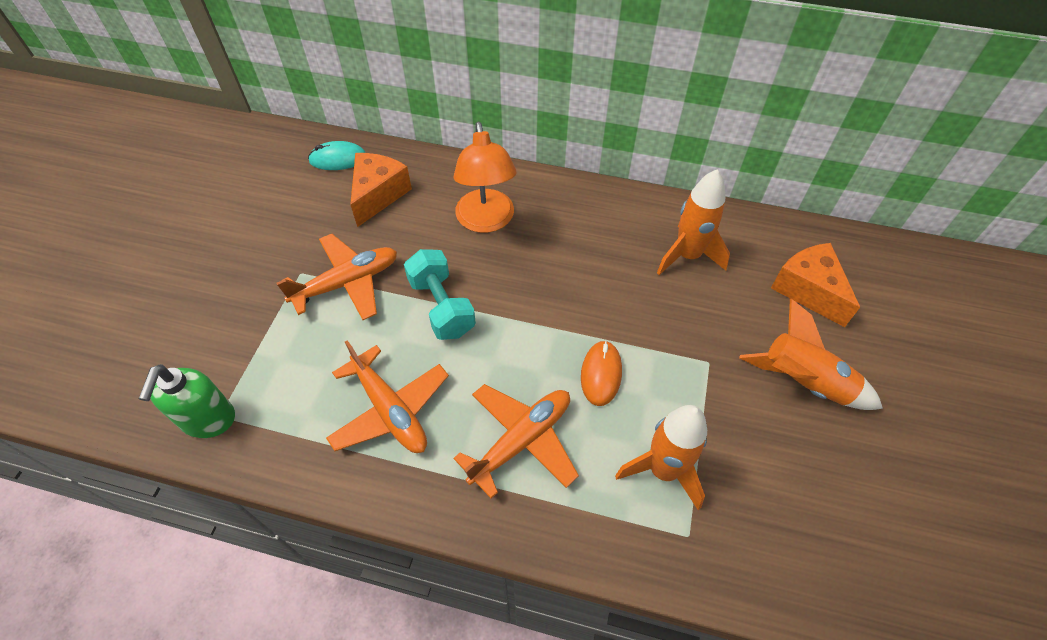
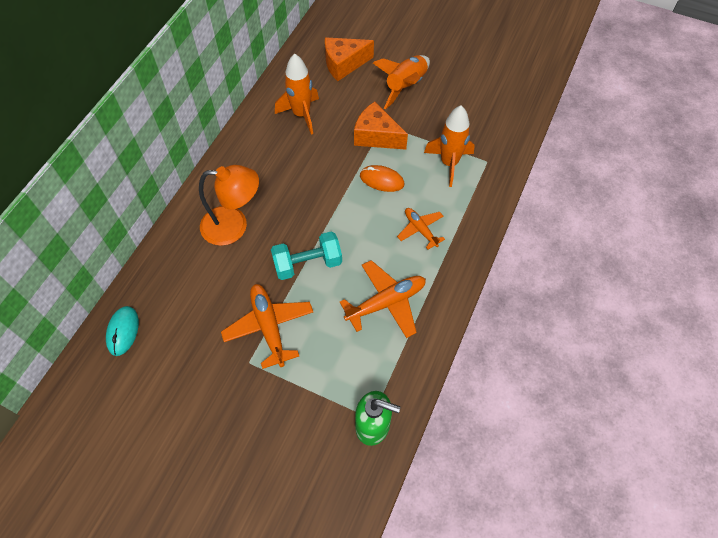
camera: 80 degrees left, 5 degrees up
(378, 195) = (180, 300): orange cheese -> orange cheese (376, 136)
(521, 441) = (420, 230): orange plane -> orange plane, size x0.62

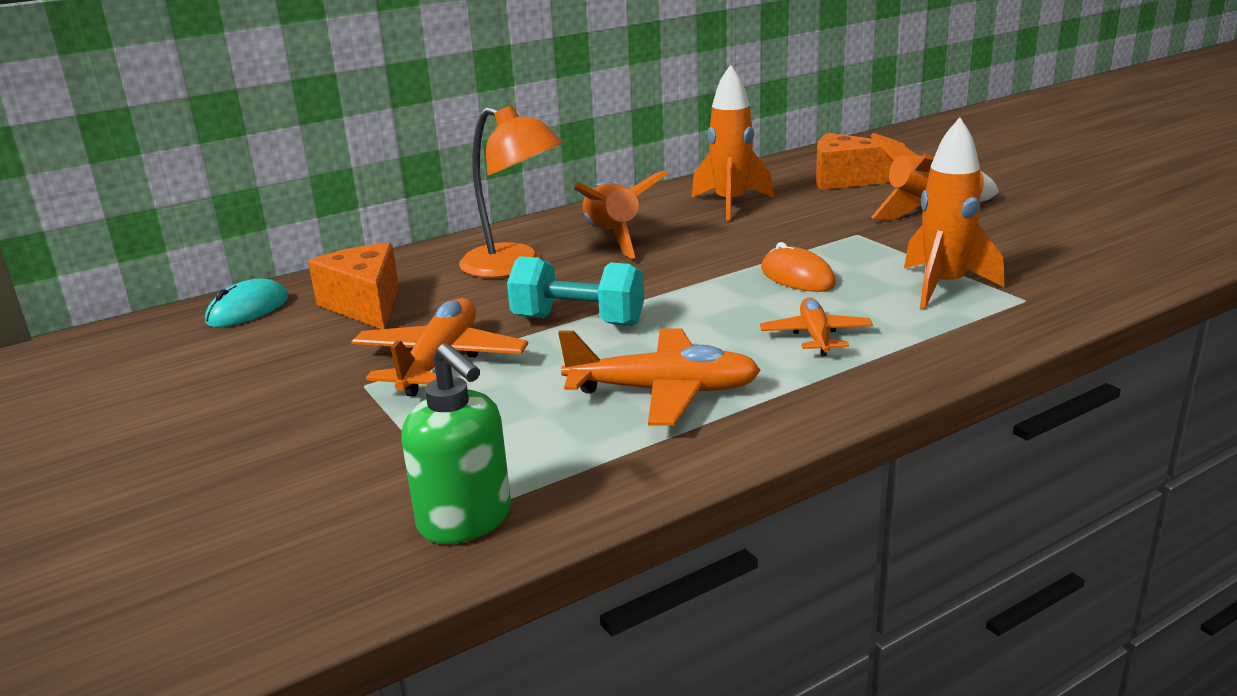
camera: 35 degrees right, 35 degrees down
(264, 175) = (613, 237): none -> orange rocket
(376, 136) = (833, 240): orange cheese -> orange cheese (365, 305)

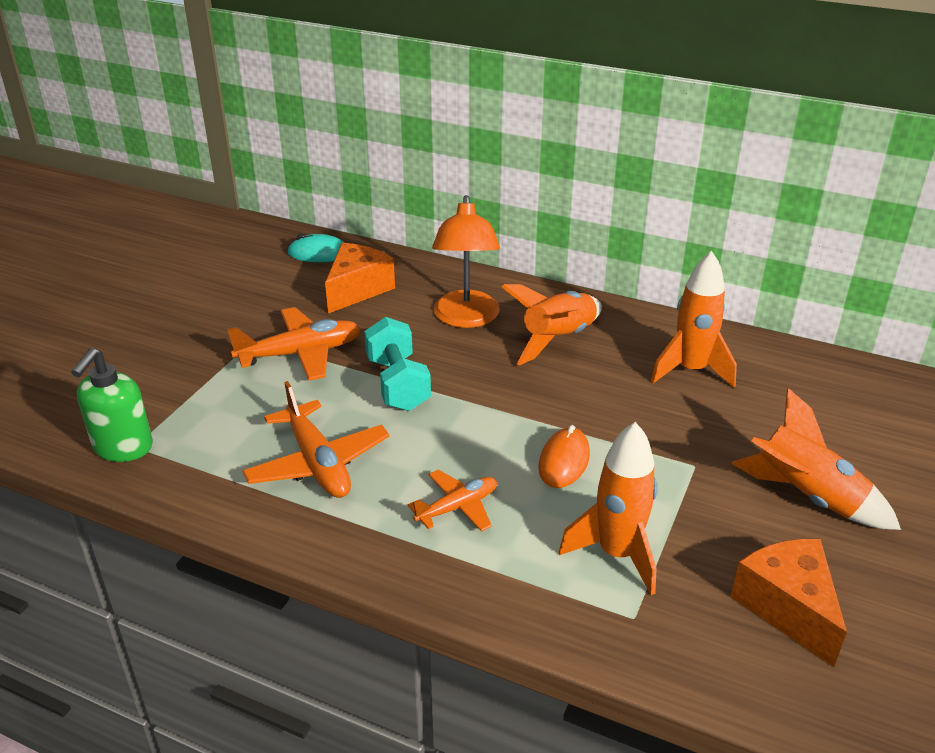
camera: 55 degrees right, 10 degrees up
(846, 179) = (831, 416): orange cheese -> orange cheese (788, 607)

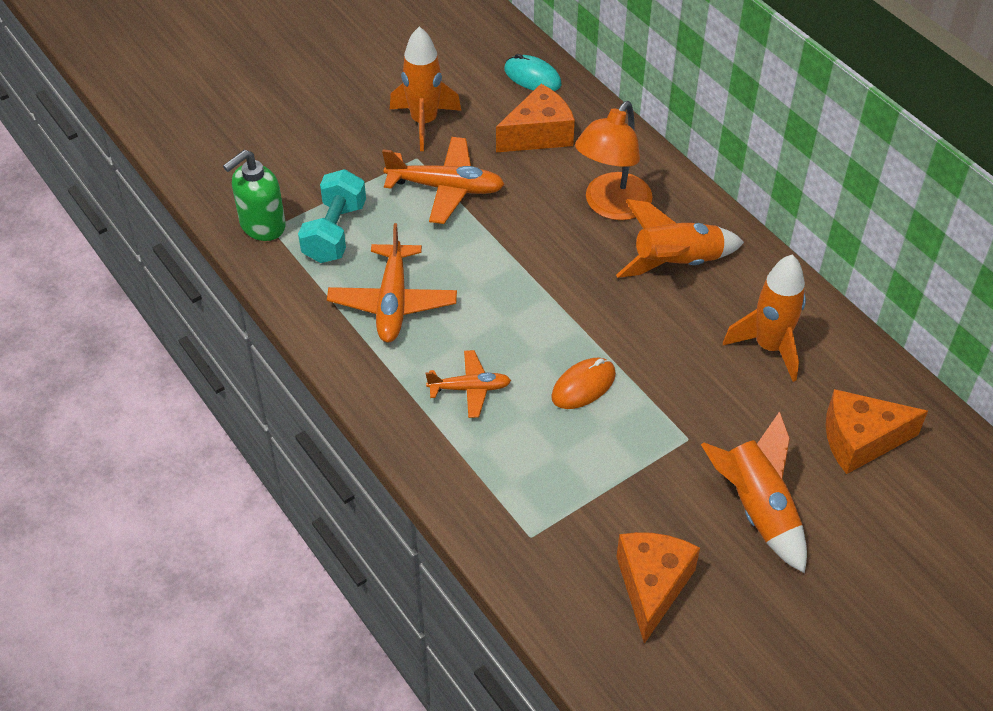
camera: 30 degrees right, 15 degrees up
(398, 384) = (504, 252): turquoise dumbbell -> turquoise dumbbell (335, 232)
(617, 554) = (559, 483): orange rocket -> orange rocket (424, 122)
(828, 409) = (860, 440): none -> orange cheese

